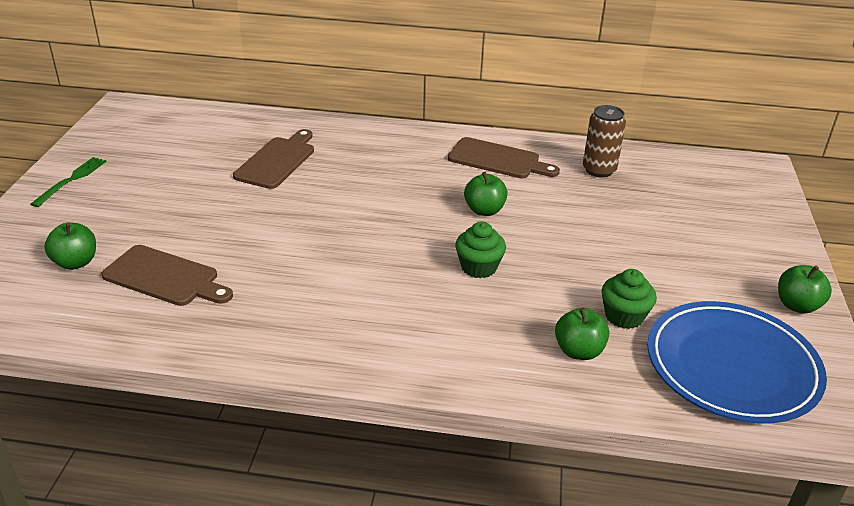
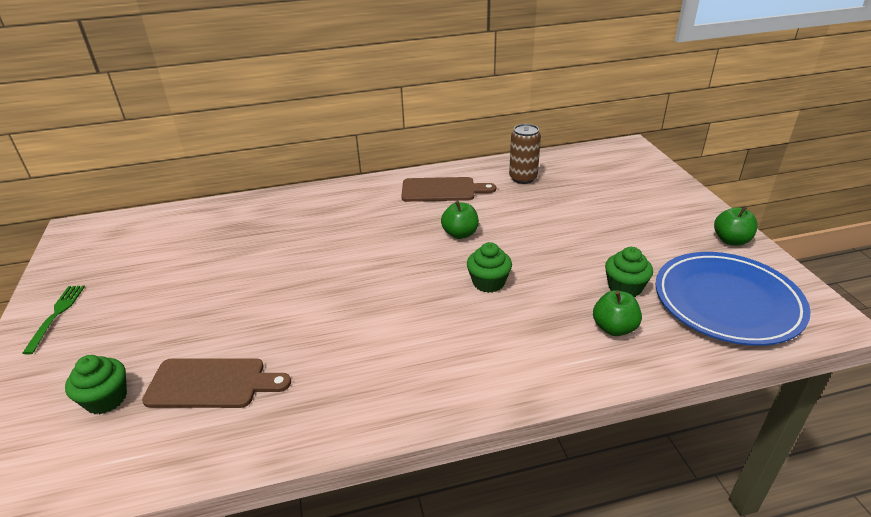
camera: 20 degrees left, 0 degrees up
(76, 262) = (106, 399): green apple -> green cupcake
(277, 161) = (256, 240): brown cutting board -> none

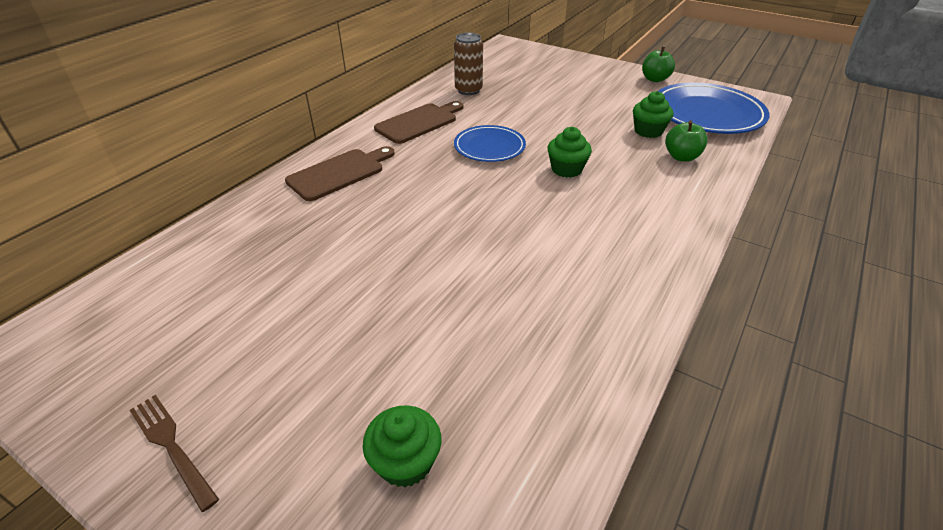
camera: 45 degrees left, 5 degrees up
(56, 315) = (171, 446): green fork -> brown fork
(212, 383) = (487, 369): brown cutting board -> brown cutting board (339, 173)
(460, 234) = (489, 147): green apple -> blue plate

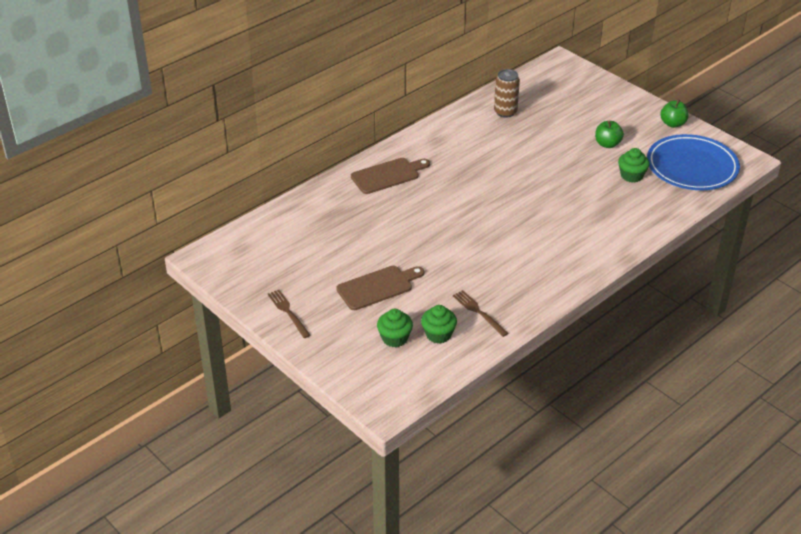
camera: 15 degrees right, 0 degrees up
(419, 122) = (455, 139): brown cutting board -> brown cutting board (378, 287)
(489, 147) = (501, 170): blue plate -> none
(545, 363) = (478, 312): none -> brown fork
(566, 169) = (550, 198): green cupcake -> green cupcake (438, 334)
(681, 157) = (642, 202): green apple -> green apple (607, 144)

